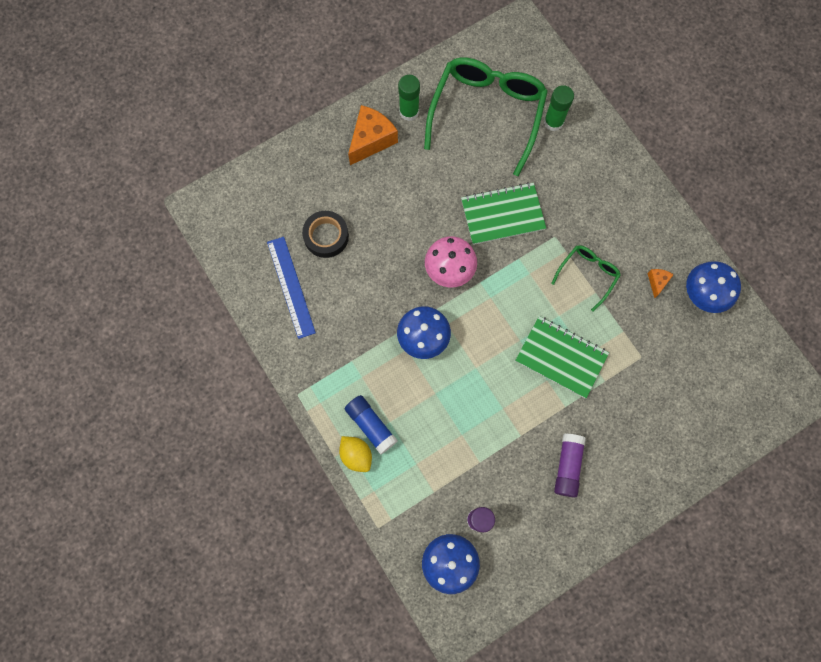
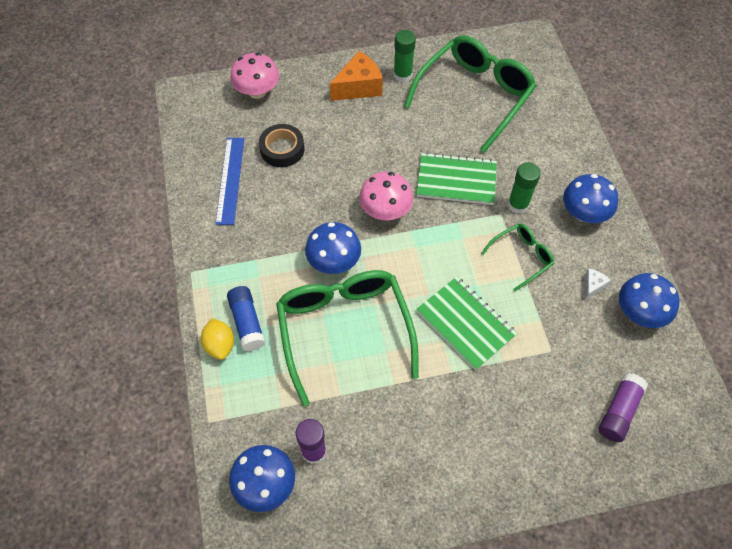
camera: 20 degrees right, 15 degrees down
(273, 178) = (257, 91): none -> pink mushroom
(459, 401) = (344, 330): none -> green glasses
(553, 122) = (536, 120): green glue stick -> green glue stick (518, 205)
(567, 466) = (431, 431): purple glue stick -> purple glue stick (619, 411)
(628, 210) = (584, 213): none -> blue mushroom
(657, 282) = (592, 286): orange cheese -> white cheese

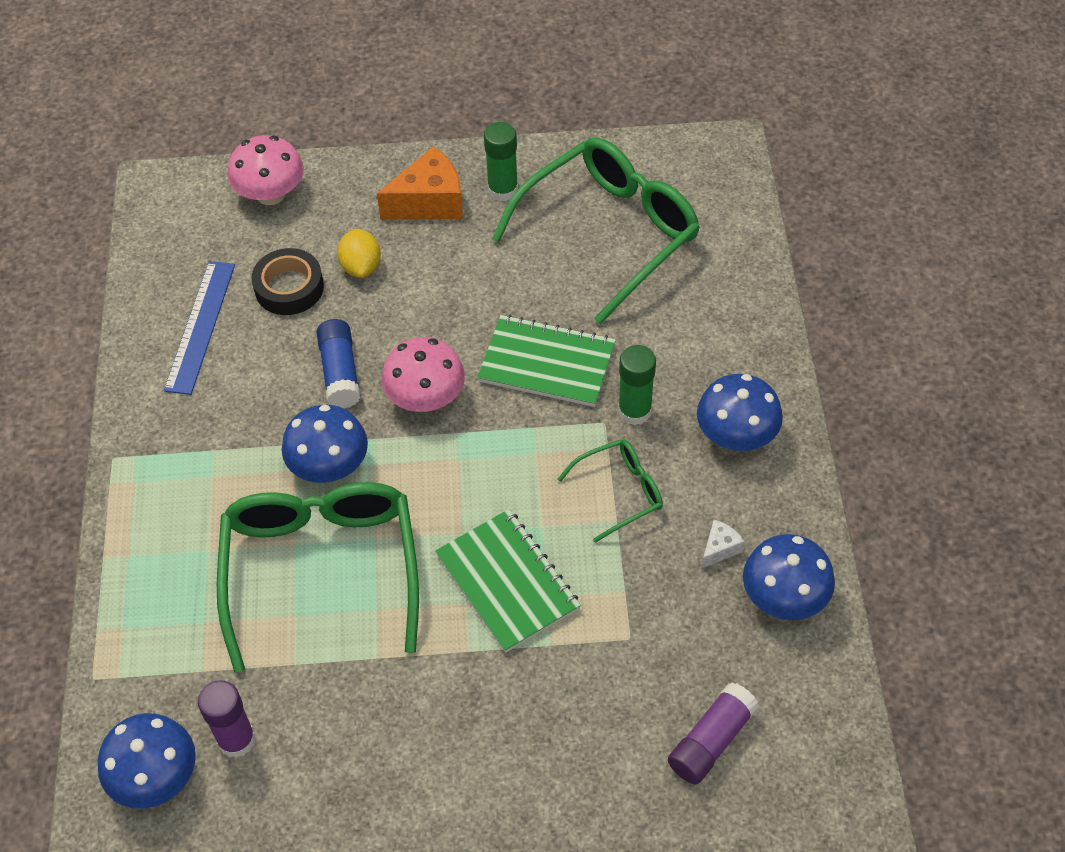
camera: 10 degrees right, 5 degrees down
(220, 345) = (133, 570): yellow lemon -> yellow lemon (361, 266)
(247, 323) = (180, 542): blue glue stick -> blue glue stick (340, 373)

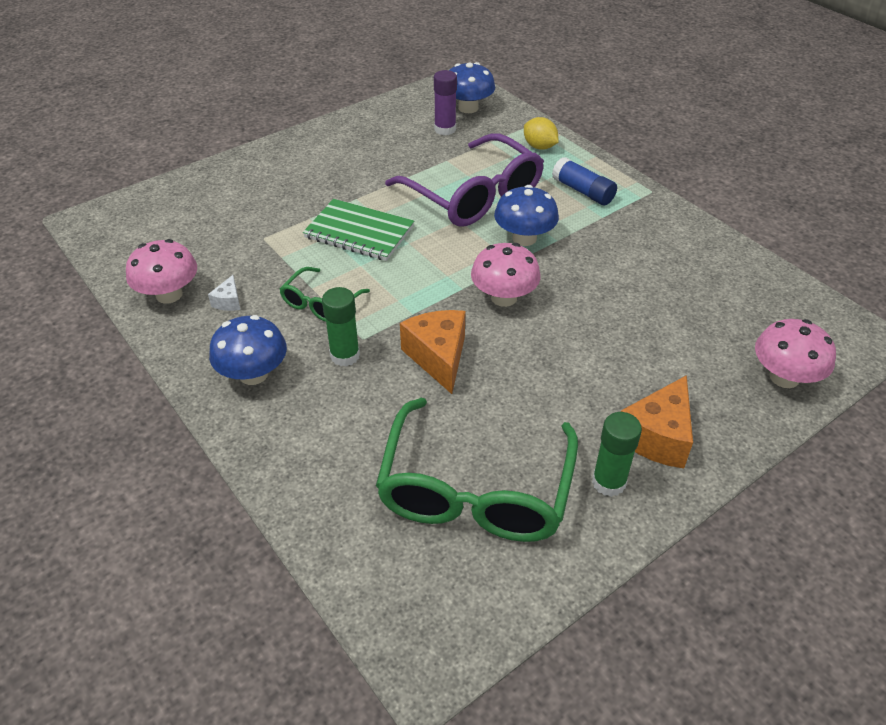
camera: 145 degrees right, 10 degrees down
(200, 326) = (701, 270): blue ruler -> none
(289, 287) = (678, 319): black tape -> none
(321, 570) = (473, 195): green glasses -> purple glasses
(340, 373) = (577, 286): blue glue stick -> blue glue stick (582, 191)
(361, 266) = (647, 358): yellow lemon -> yellow lemon (539, 147)
(547, 363) = (438, 357): green notebook -> orange cheese
(711, 741) = (186, 217): purple glue stick -> none
(784, 597) = (169, 294): blue mushroom -> pink mushroom

